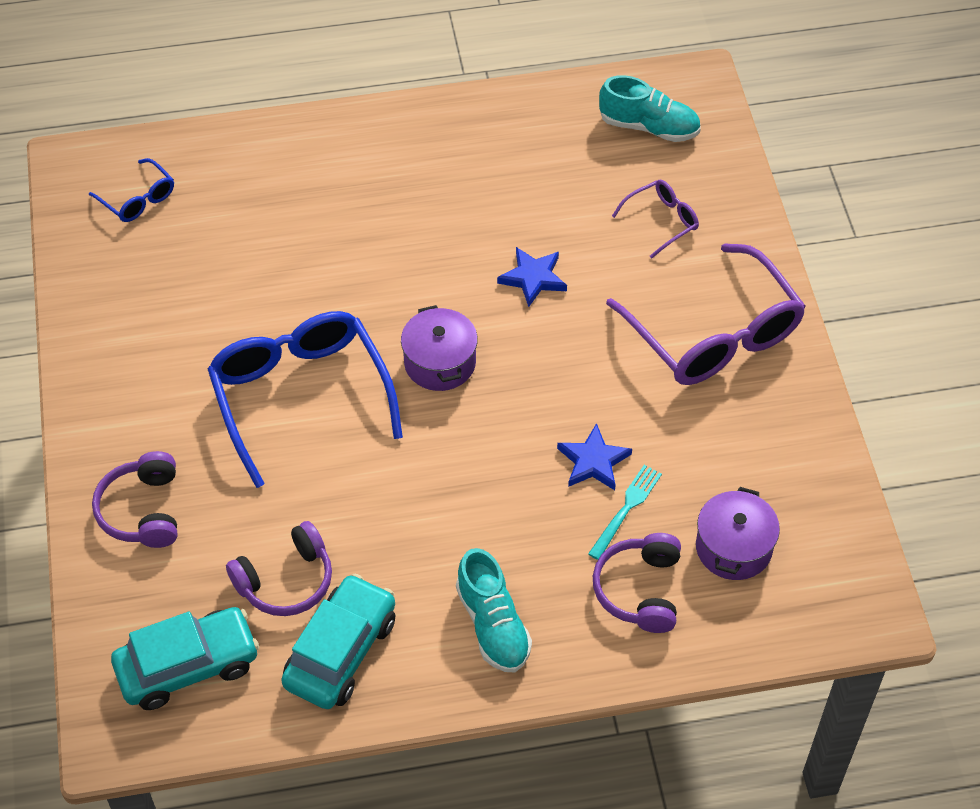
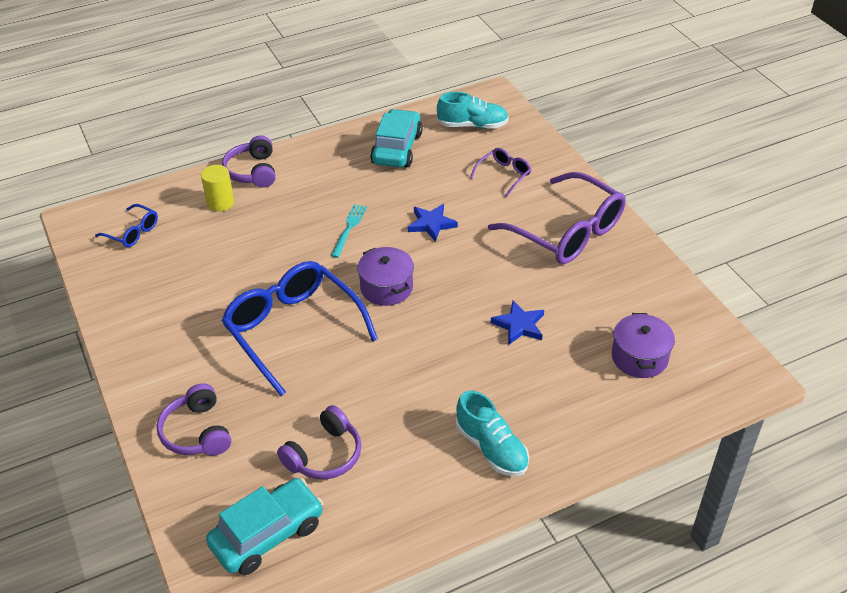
camera: 15 degrees left, 10 degrees down
(263, 179) = (220, 203): none -> yellow cylinder
(341, 651) = (384, 494): turquoise car -> turquoise car (397, 148)
(626, 509) = (555, 350): turquoise fork -> turquoise fork (349, 228)
(639, 590) = (587, 399): purple headphones -> purple headphones (252, 171)

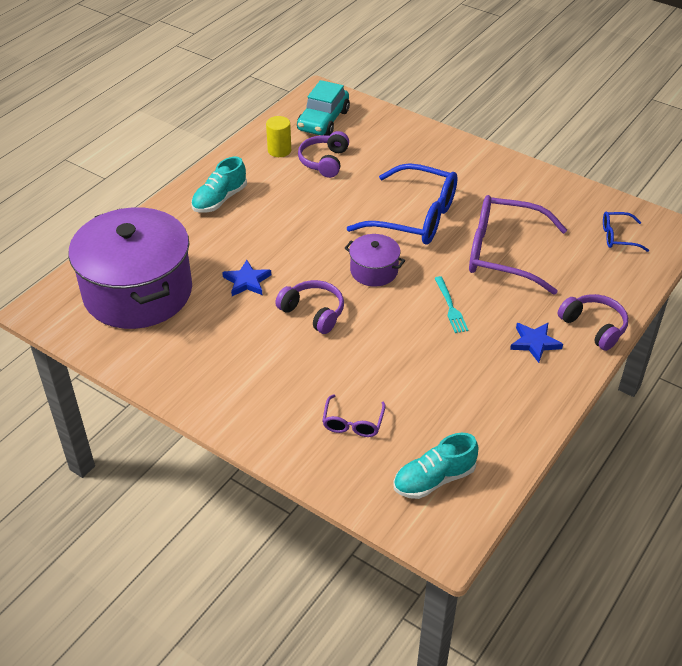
camera: 150 degrees right, 0 degrees up
(197, 432) = (414, 145): purple headphones -> purple headphones (313, 312)
(220, 203) = (583, 287): yellow cylinder -> yellow cylinder (279, 150)
(397, 148) = (487, 411): turquoise car -> none
(431, 224) = (382, 339): blue star -> blue star (534, 343)
(491, 448) = (219, 200): turquoise shoe -> turquoise shoe turned 75 degrees counterclockwise
(567, 232) = (250, 381): purple glasses -> purple glasses (503, 253)
(639, 357) = (138, 292): purple pot -> purple pot, size x2.22

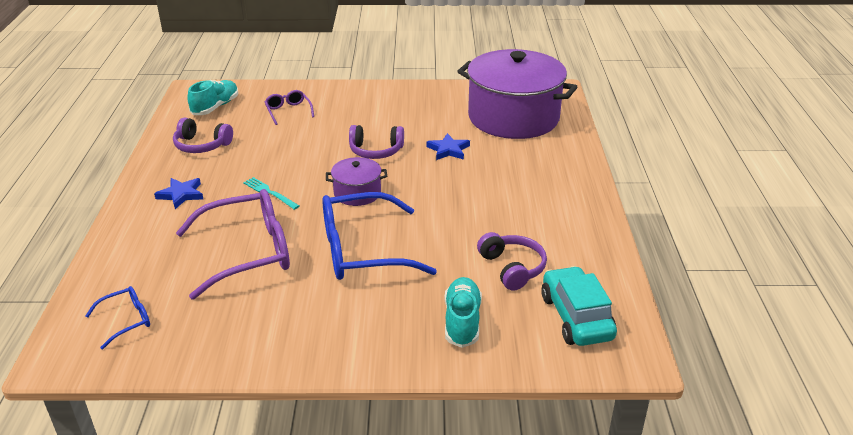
camera: 145 degrees right, 10 degrees down
(219, 200) = (553, 193): turquoise shoe -> turquoise shoe (462, 321)
(279, 150) = (570, 259): yellow cylinder -> none
(594, 327) = (130, 224): purple headphones -> purple headphones (201, 145)

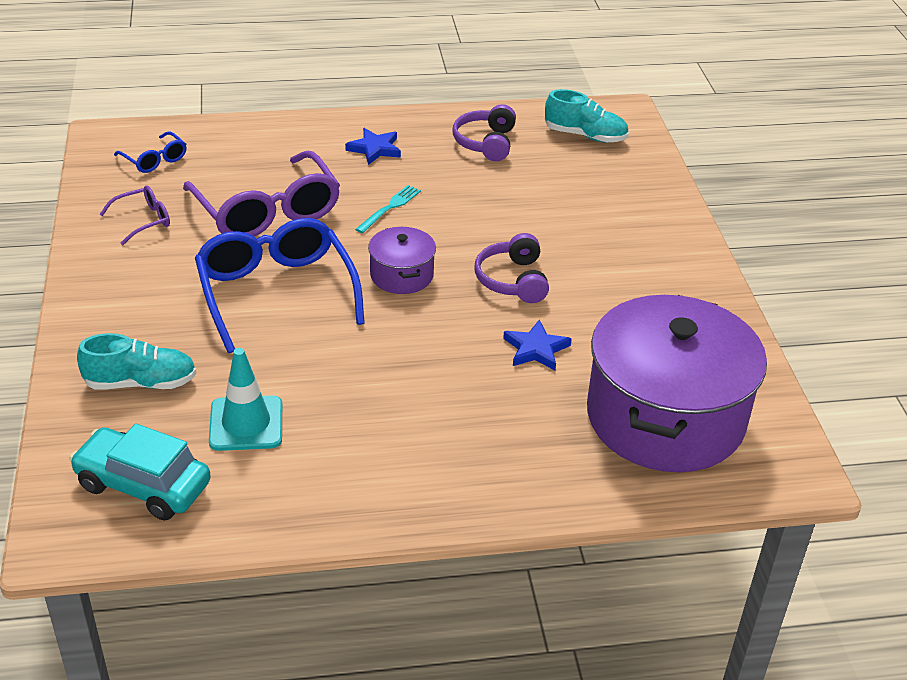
camera: 80 degrees right, 5 degrees up
(288, 111) = (596, 193): purple glasses -> purple glasses (143, 220)
(512, 268) = (246, 424): purple headphones -> turquoise traffic cone
(576, 317) = (143, 485): turquoise car -> turquoise car turned 135 degrees counterclockwise

